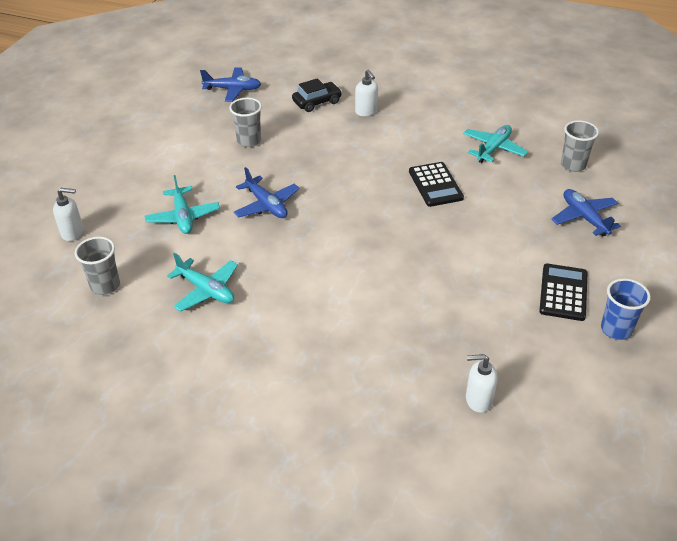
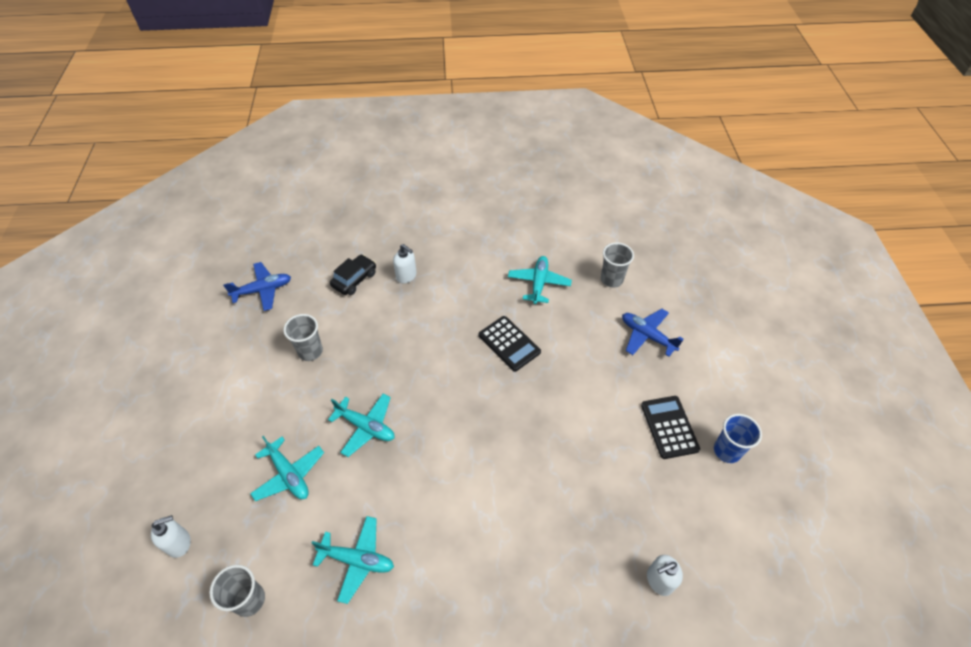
camera: 25 degrees left, 10 degrees up
(266, 205) = (366, 427): blue plane -> turquoise plane

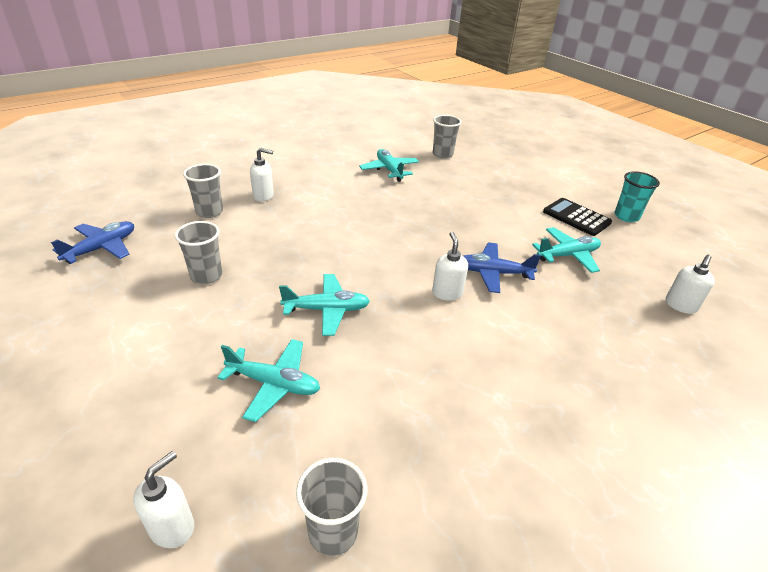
camera: 35 degrees left, 15 degrees down
(354, 279) = (209, 212): black car -> grey cup
(357, 560) = (426, 420): turquoise plane -> turquoise plane (567, 255)
(466, 456) = (447, 293): none -> white soap dispenser
(509, 343) = (404, 210): black calculator -> none
(647, 336) = (502, 175): blue plane -> blue plane (493, 273)
(727, 451) = (626, 216): blue cup -> turquoise cup

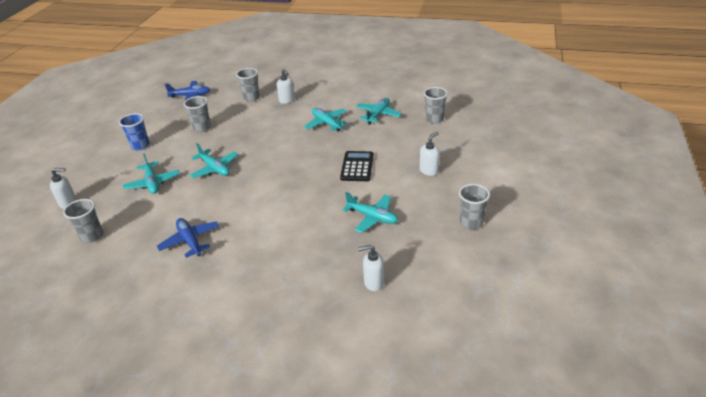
camera: 55 degrees right, 0 degrees up
(144, 352) = (140, 146): none -> blue cup
(357, 199) = (326, 123): none -> turquoise plane
(447, 293) = (272, 193): white soap dispenser -> white soap dispenser (429, 170)
(493, 273) = (312, 199): blue plane -> blue plane (190, 241)
(576, 217) = (432, 202): black calculator -> black calculator (357, 166)
(626, 216) = (471, 223): turquoise cup -> grey cup

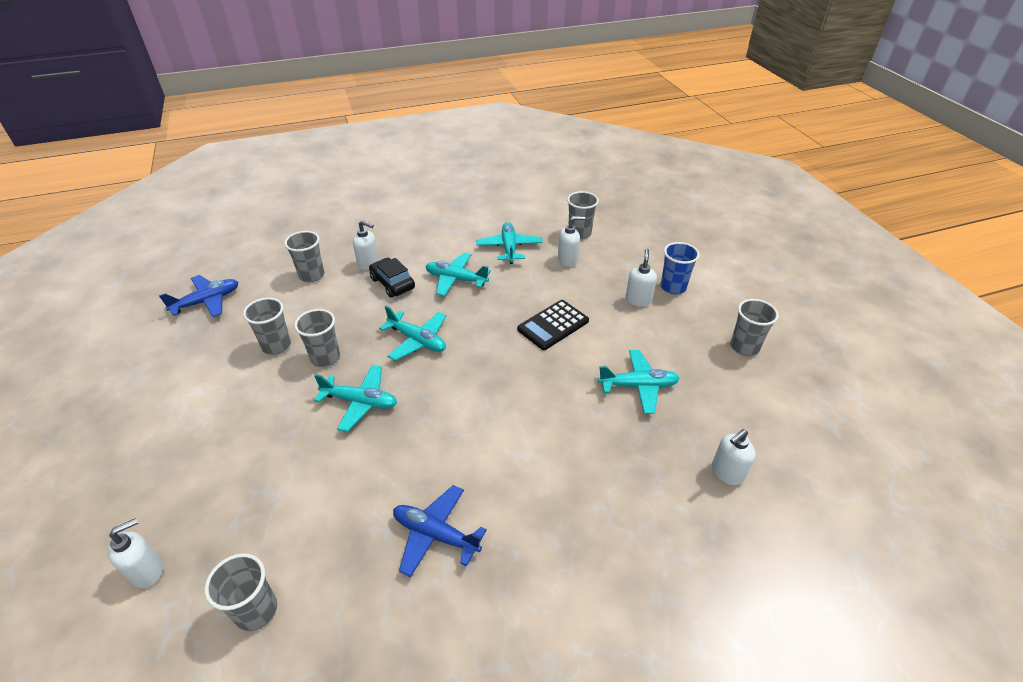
camera: 35 degrees left, 5 degrees up
(140, 146) = (194, 412): blue cup -> blue cup (673, 287)
(152, 183) = (278, 467): turquoise plane -> turquoise plane (417, 340)
(219, 141) = (325, 358): none -> grey cup
(289, 115) = (392, 283): none -> black car
(357, 166) = (553, 325): black calculator -> black calculator turned 105 degrees counterclockwise
(408, 133) = (568, 260): none -> white soap dispenser

